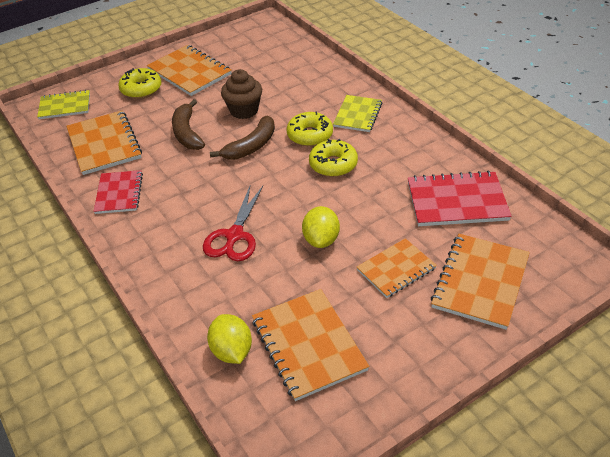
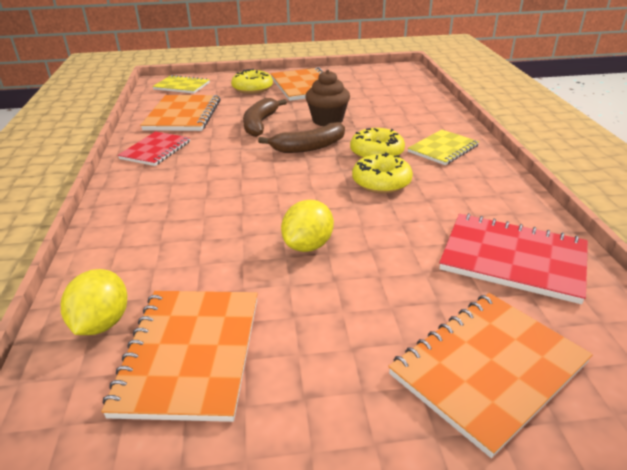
camera: 25 degrees right, 10 degrees down
(234, 235) = (221, 213): red scissors -> none
(396, 269) = (374, 308): orange notebook -> none

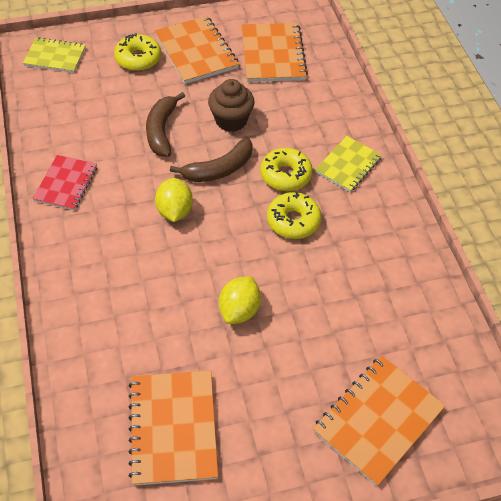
camera: 10 degrees left, 20 degrees up
(102, 323) = (98, 407): yellow lemon -> yellow lemon (174, 211)
(183, 115) = (75, 118): orange notebook -> orange notebook (273, 54)
(513, 259) = (402, 312): red notebook -> none

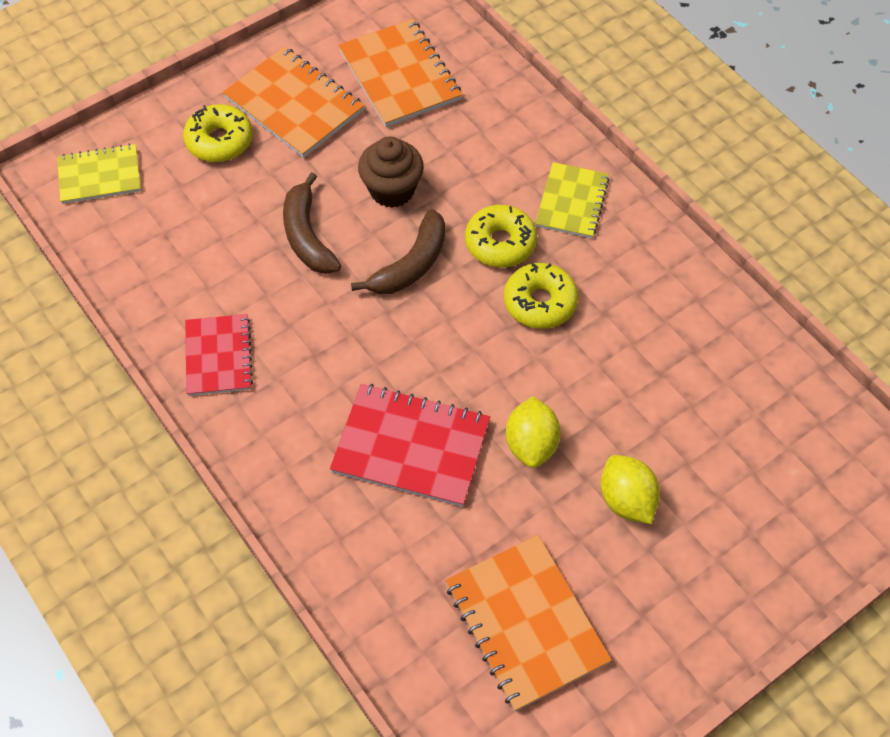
camera: 20 degrees left, 5 degrees up
(157, 282) = (411, 446): none -> red notebook
(174, 211) = (383, 342): yellow lemon -> yellow lemon (626, 500)
(378, 420) = (758, 518): orange notebook -> none

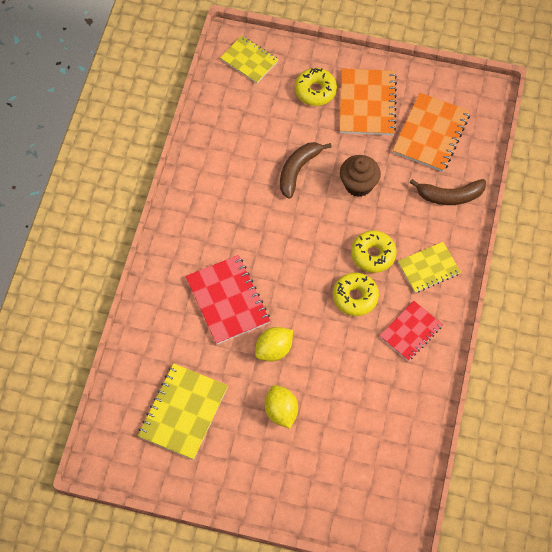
camera: 50 degrees right, 5 degrees up
(218, 356) = (202, 187): red notebook -> red notebook (410, 331)
(411, 265) = (324, 226): brown banana -> brown banana (449, 196)
(526, 623) = (183, 412): orange notebook -> yellow notebook
(626, 500) = (281, 411): yellow lemon -> yellow lemon turned 45 degrees counterclockwise

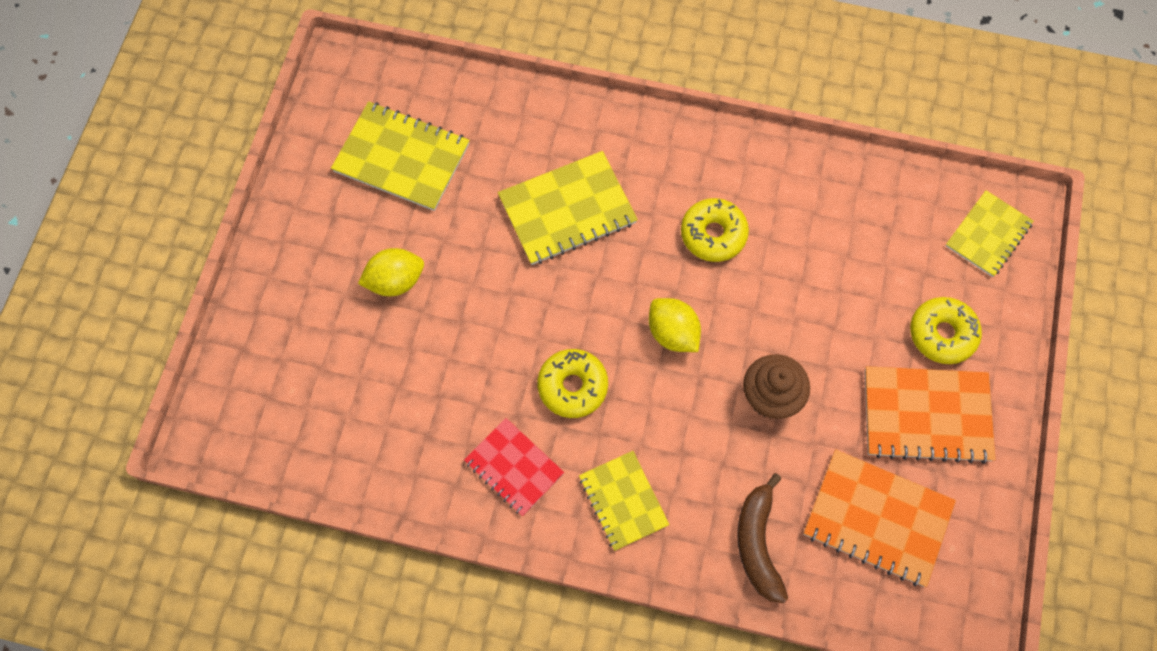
camera: 90 degrees right, 5 degrees up
(227, 300) = (567, 210): red notebook -> yellow notebook
(274, 350) = (489, 271): yellow lemon -> yellow lemon (672, 333)
(298, 170) = (790, 306): brown banana -> none
(373, 254) = (645, 415): yellow donut -> yellow donut (713, 234)

